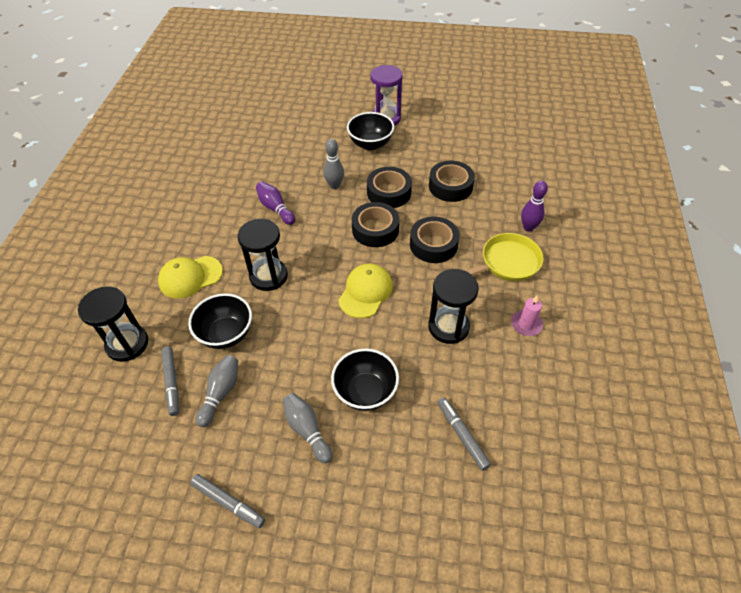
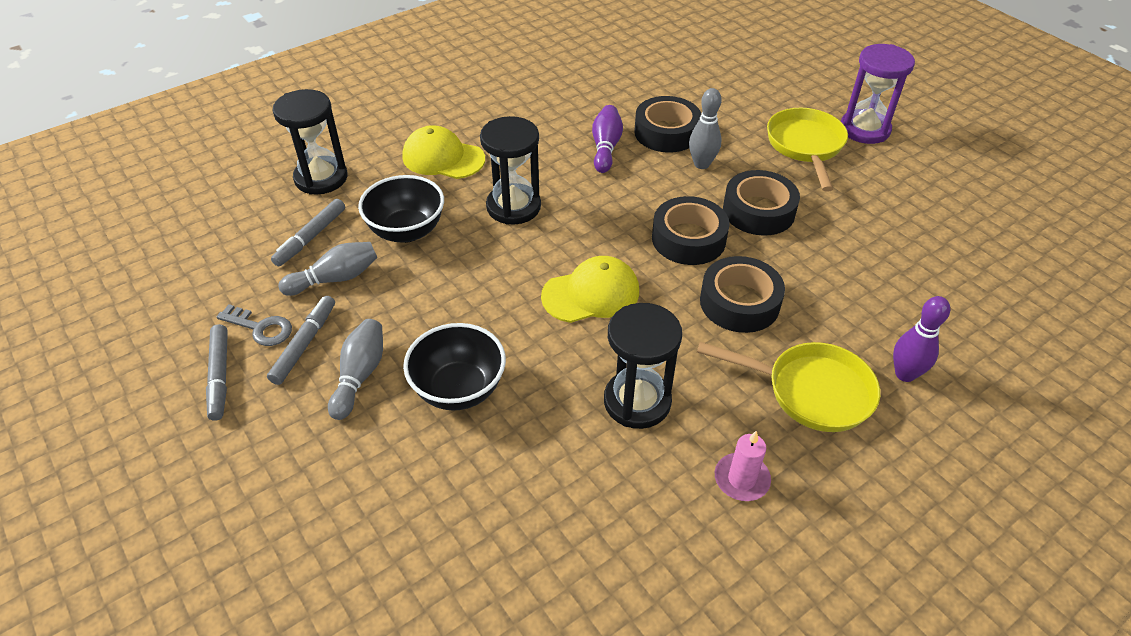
camera: 45 degrees right, 5 degrees down
(214, 456) = (260, 328): none -> grey key
(370, 144) = (805, 146): black bowl -> yellow pan
(450, 186) = (852, 254): black tape -> black tape (666, 132)
(462, 435) = (497, 523): grey marker -> grey marker (304, 344)

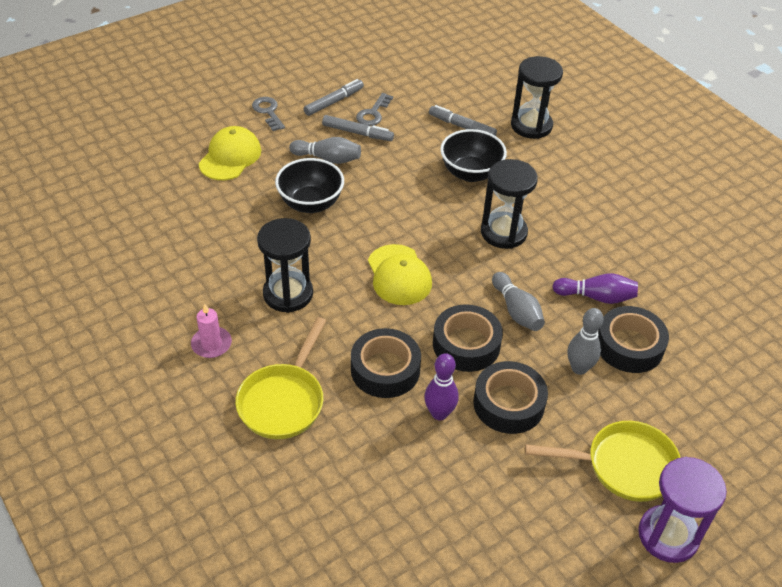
camera: 90 degrees right, 0 degrees up
(220, 376) = (334, 102): grey marker -> grey marker turned 150 degrees clockwise
(226, 463) = (268, 112): none -> grey key
(335, 279) = (418, 141): grey bowling pin -> grey bowling pin (516, 310)
(443, 158) = (566, 190): yellow cap -> yellow cap (230, 157)
(905, 374) = (294, 473): purple bowling pin -> purple bowling pin (439, 413)

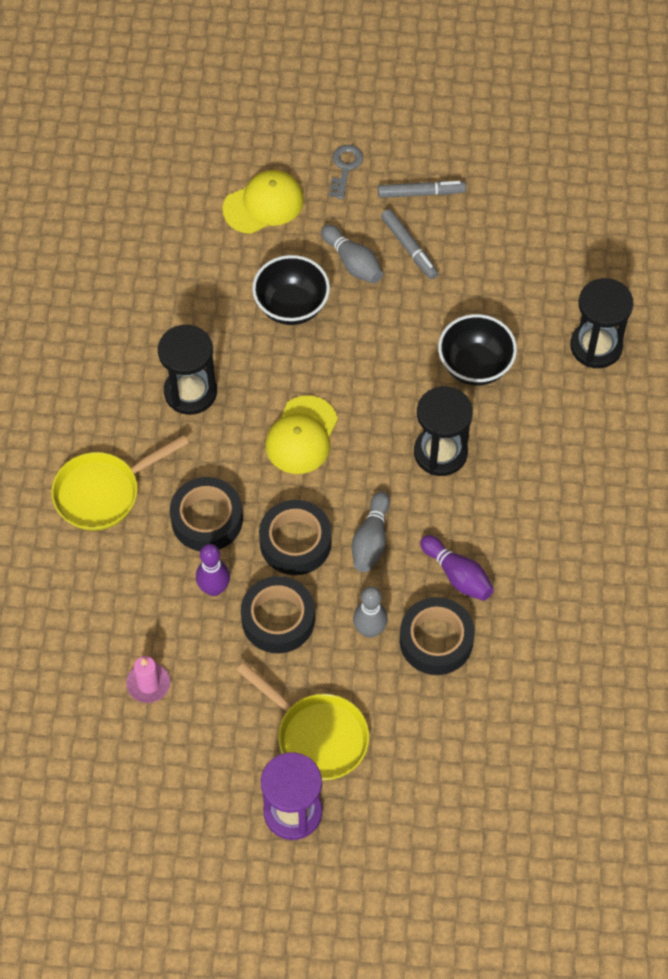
camera: 40 degrees right, 15 degrees up
(211, 344) = (89, 401): pink candle -> pink candle (148, 684)
(373, 113) = (448, 232): grey key -> none
(462, 126) = (522, 303): grey marker -> none

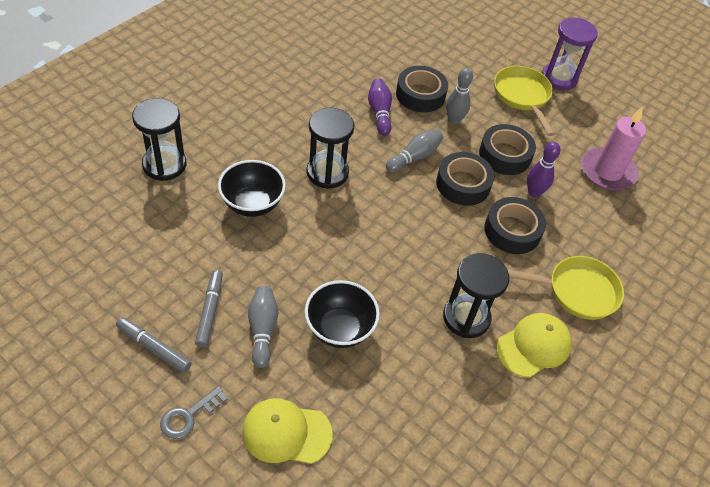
camera: 150 degrees left, 10 degrees down
(148, 684) = (607, 172): pink candle -> pink candle, size x1.84
(302, 435) = (408, 238): yellow cap -> yellow cap (533, 346)

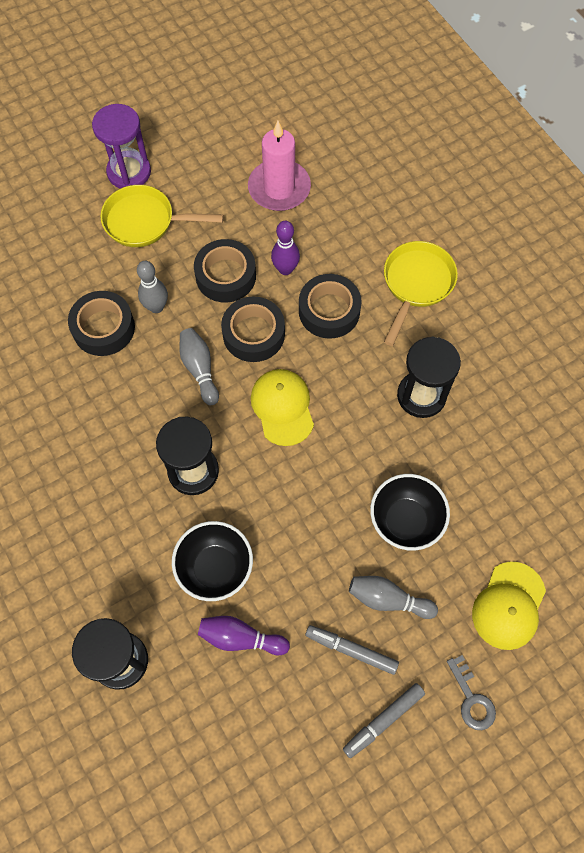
camera: 65 degrees left, 15 degrees up
(379, 113) = (117, 383): purple bowling pin -> purple bowling pin (240, 638)
(533, 346) = (466, 348): yellow cap -> yellow cap (282, 407)

